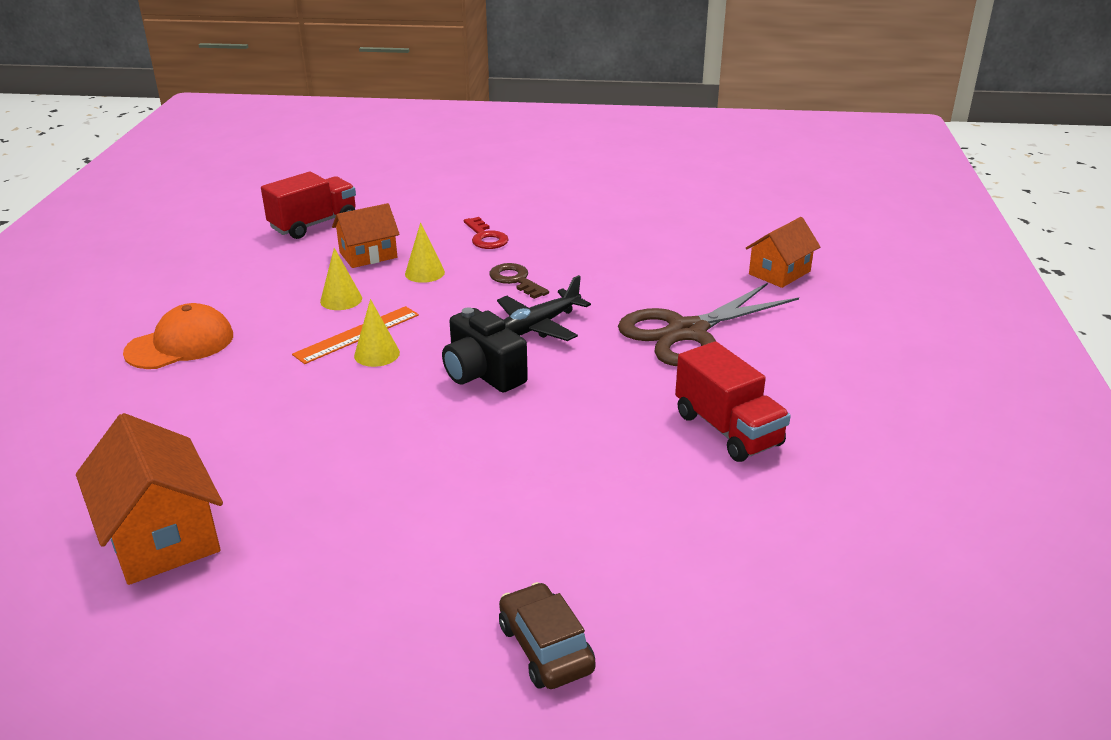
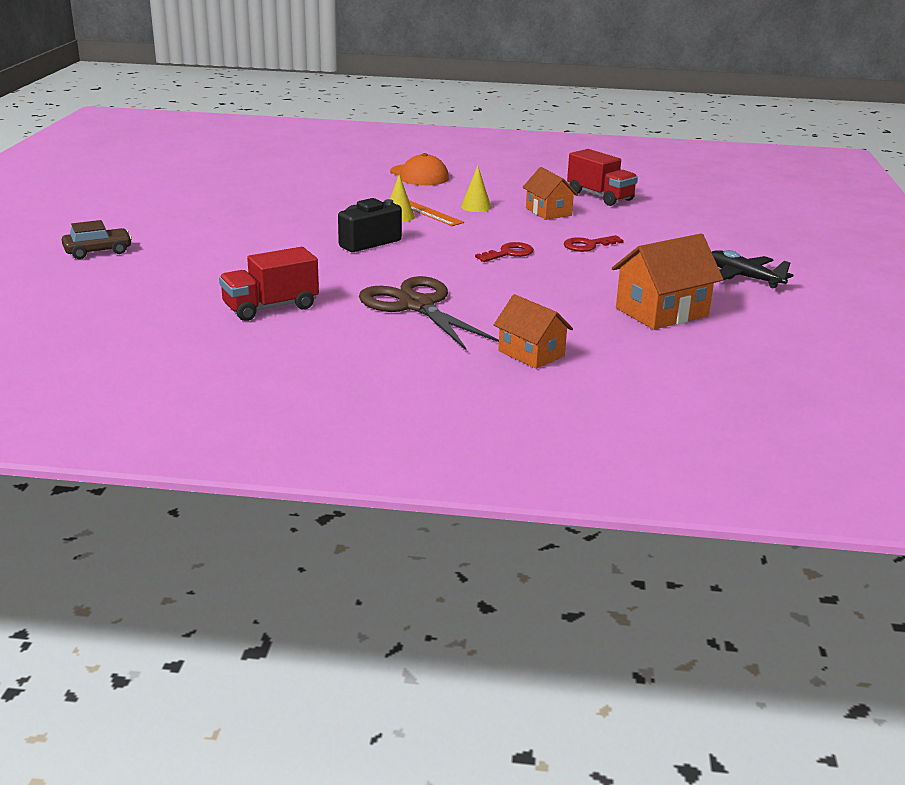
camera: 90 degrees right, 5 degrees down
(161, 536) = (233, 184): orange house -> orange house (662, 312)
(424, 273) = (519, 227): yellow cone -> none
(515, 280) = (509, 253): brown key -> red key
(537, 326) = (431, 258): black plane -> black plane (743, 277)

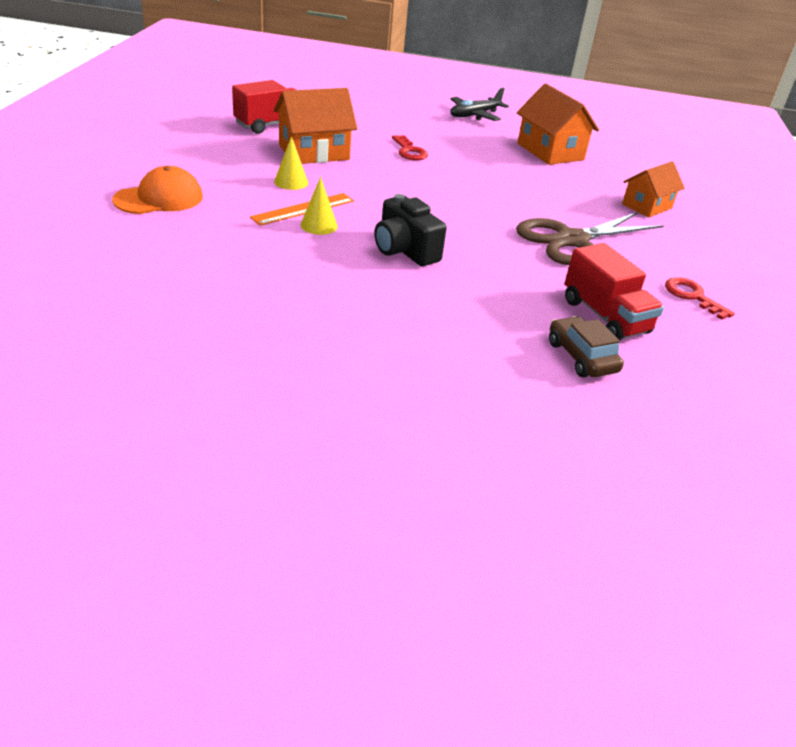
camera: 90 degrees left, 10 degrees up
(98, 251) = (453, 463): brown car -> brown car (581, 357)
(509, 253) = (433, 185): red key -> red key (692, 296)
(548, 212) = (314, 152): orange house -> orange house, size x1.51

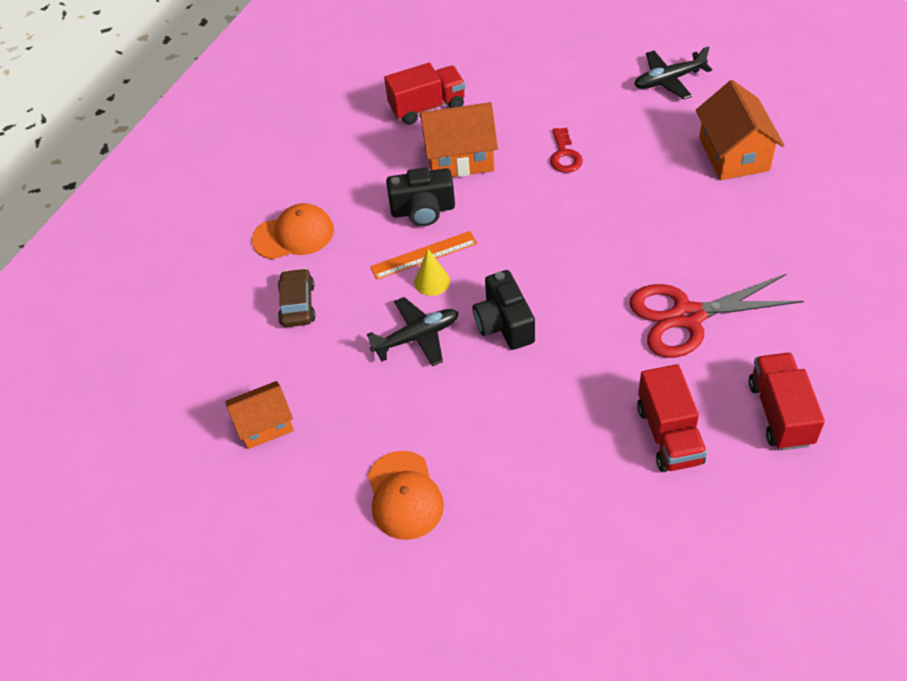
camera: 25 degrees right, 15 degrees up
(291, 182) = (423, 210): yellow cone -> black camera
(319, 262) = (417, 337): none -> black plane
(354, 383) = (404, 495): none -> orange cap
(572, 240) = (687, 316): brown scissors -> red scissors
(581, 357) = (620, 486): brown car -> brown car (297, 304)
(646, 206) = (806, 260): orange house -> orange house (264, 425)
(692, 296) = (780, 413): red key -> red truck

